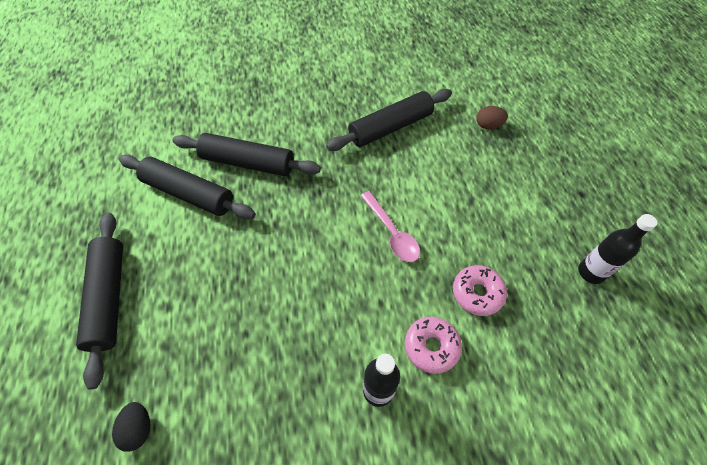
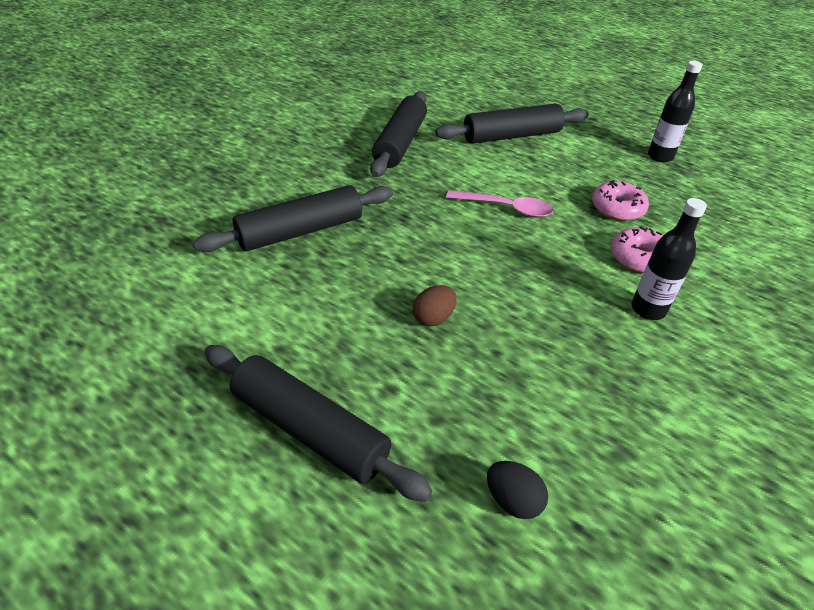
camera: 45 degrees left, 15 degrees down
(188, 194) = (270, 289): black rolling pin -> black rolling pin (511, 136)
(488, 125) = (474, 108): brown egg -> brown egg (433, 318)

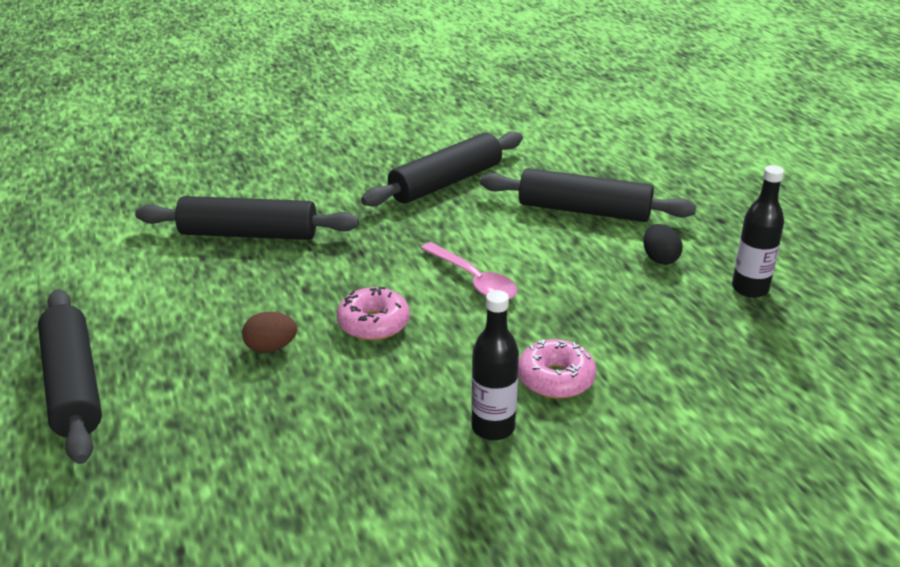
camera: 35 degrees right, 10 degrees down
(513, 500) = (154, 507): black egg -> black egg (659, 259)
(617, 208) = (605, 323): pink donut -> pink donut (373, 323)

